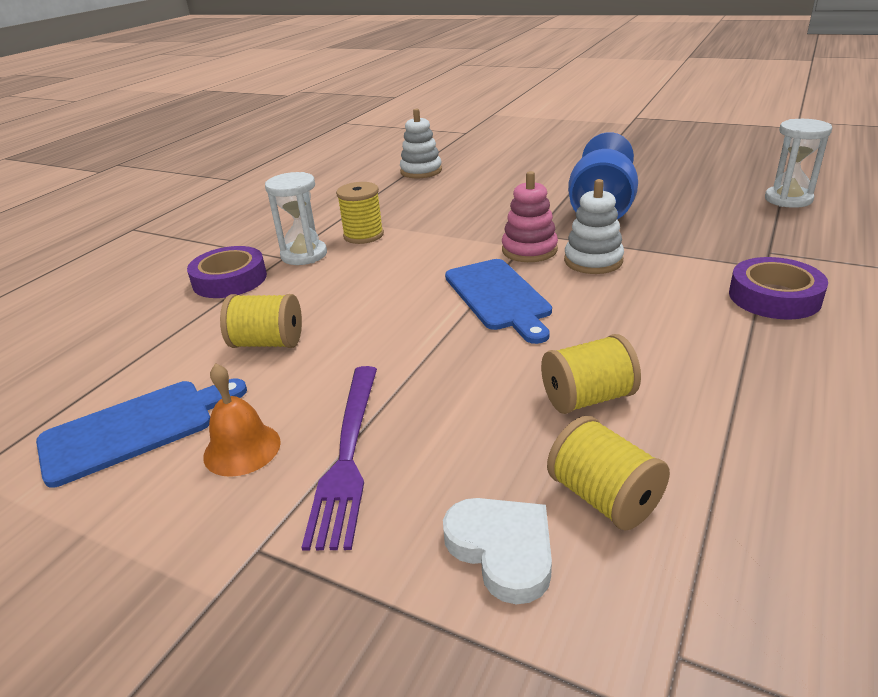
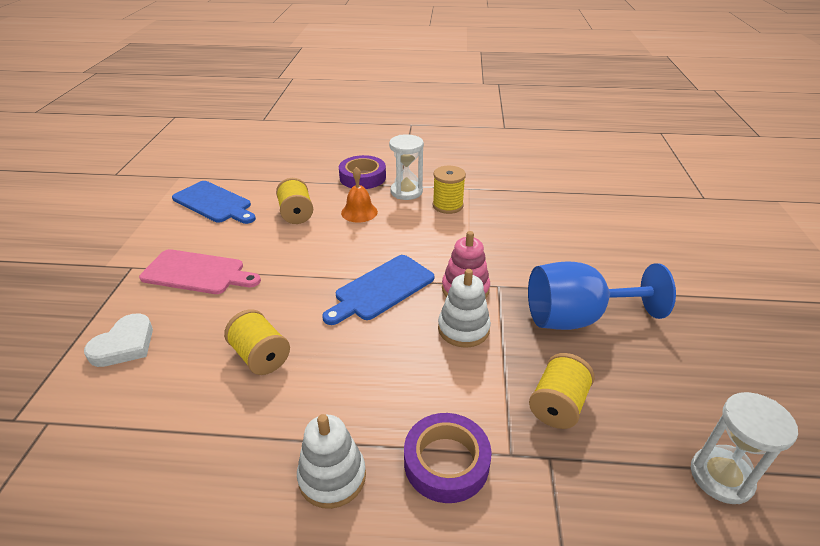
camera: 65 degrees right, 5 degrees up
(242, 449) = (201, 238): orange bell -> orange bell (359, 212)
(347, 455) = (197, 273): purple fork -> pink cutting board
(421, 171) = (585, 198): white stacking toy -> white stacking toy (332, 477)
(604, 498) = (163, 378): yellow spool -> yellow spool (558, 405)

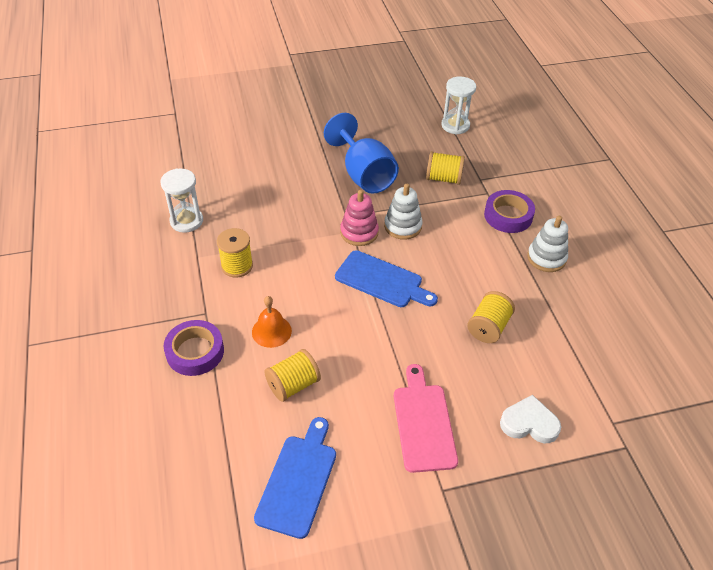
camera: 110 degrees left, 10 degrees up
(406, 192) = (218, 304): white hourglass -> white hourglass (186, 221)

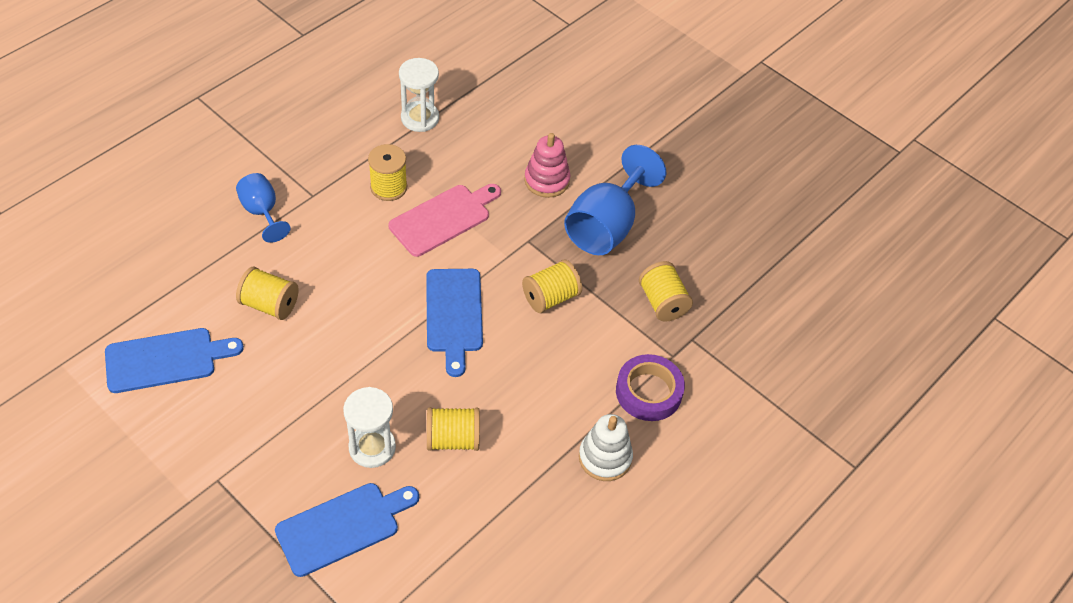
camera: 55 degrees right, 5 degrees up
(195, 352) = (262, 212): purple tape -> blue goblet
(271, 331) = (323, 256): orange bell -> none
(359, 232) = (510, 263): pink stacking toy -> pink stacking toy (547, 180)
(403, 226) = (550, 297): white stacking toy -> yellow spool
(423, 423) = (287, 431): pink cutting board -> pink cutting board (443, 218)
(455, 125) = (772, 274): white hourglass -> white hourglass (372, 447)
(529, 423) = (342, 526): white heart -> blue cutting board

